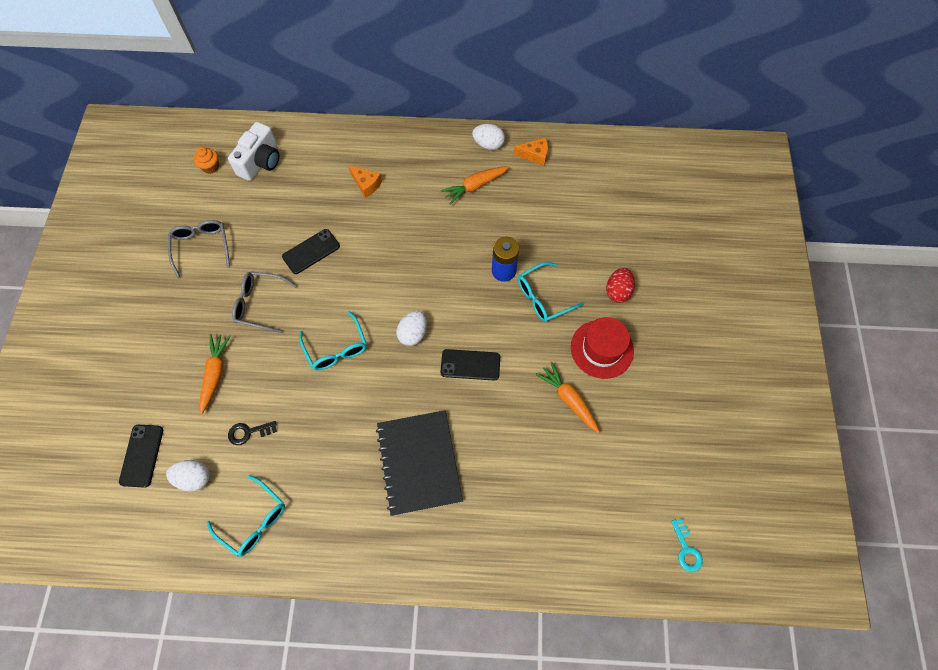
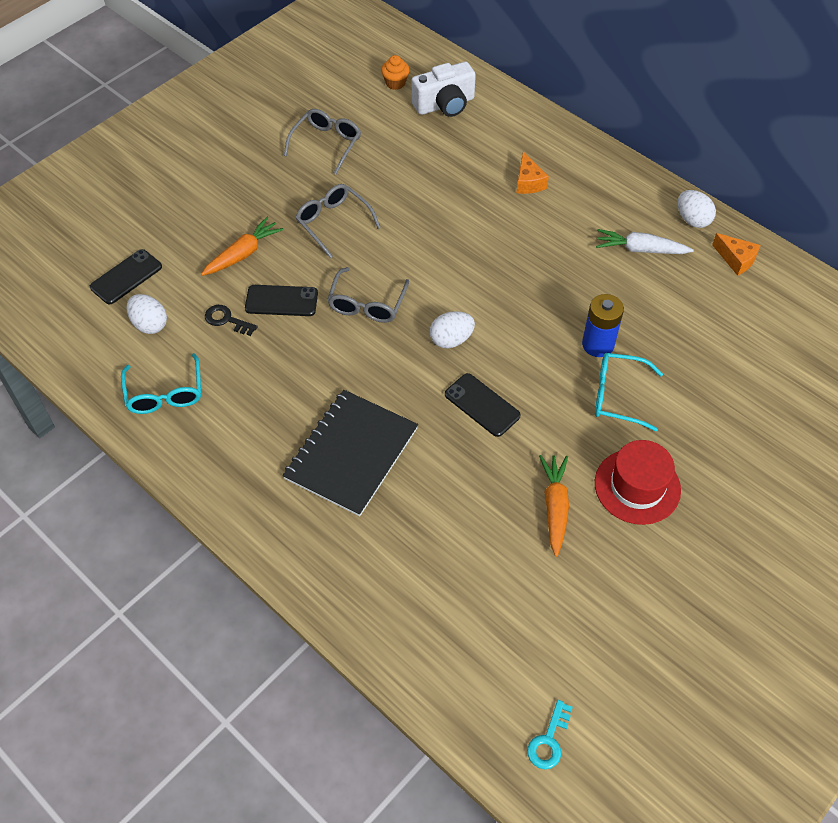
camera: 40 degrees right, 10 degrees down
(311, 251) = (421, 208): black phone -> black phone (281, 301)
(336, 348) = (367, 304): turquoise glasses -> grey glasses
(475, 186) = (640, 249): orange carrot -> white carrot
(618, 291) = (709, 445): red egg -> none

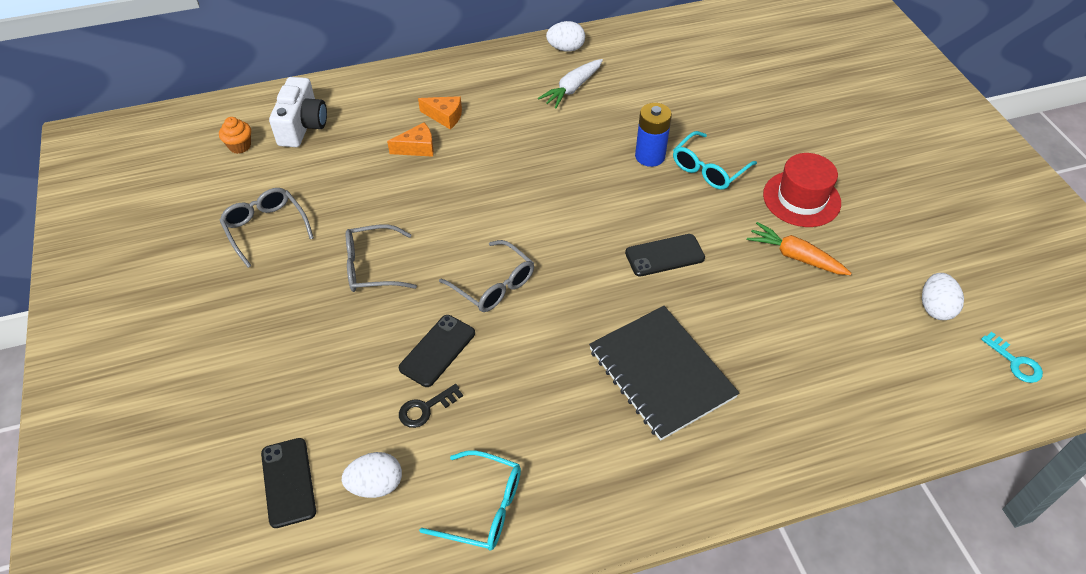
camera: 60 degrees left, 5 degrees down
(243, 254) = (348, 357): orange carrot -> none
(451, 340) = (579, 244): white egg -> white egg (935, 308)
(736, 259) = (622, 46): orange cheese -> orange cheese (417, 148)

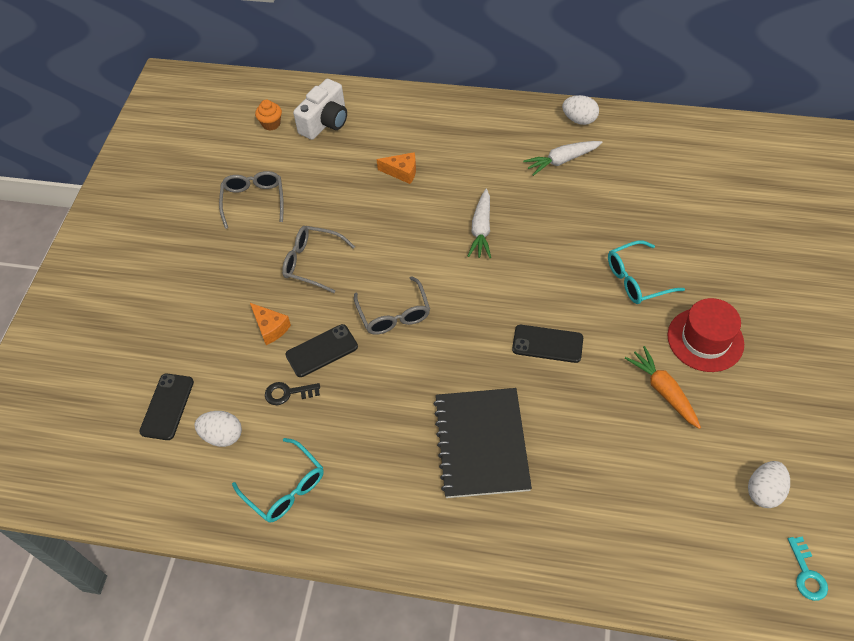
camera: 30 degrees right, 5 degrees up
(445, 117) = (439, 151): orange cheese -> orange cheese (270, 328)
(533, 174) = (481, 229): none -> white carrot
(650, 156) = (591, 248): blue battery -> none

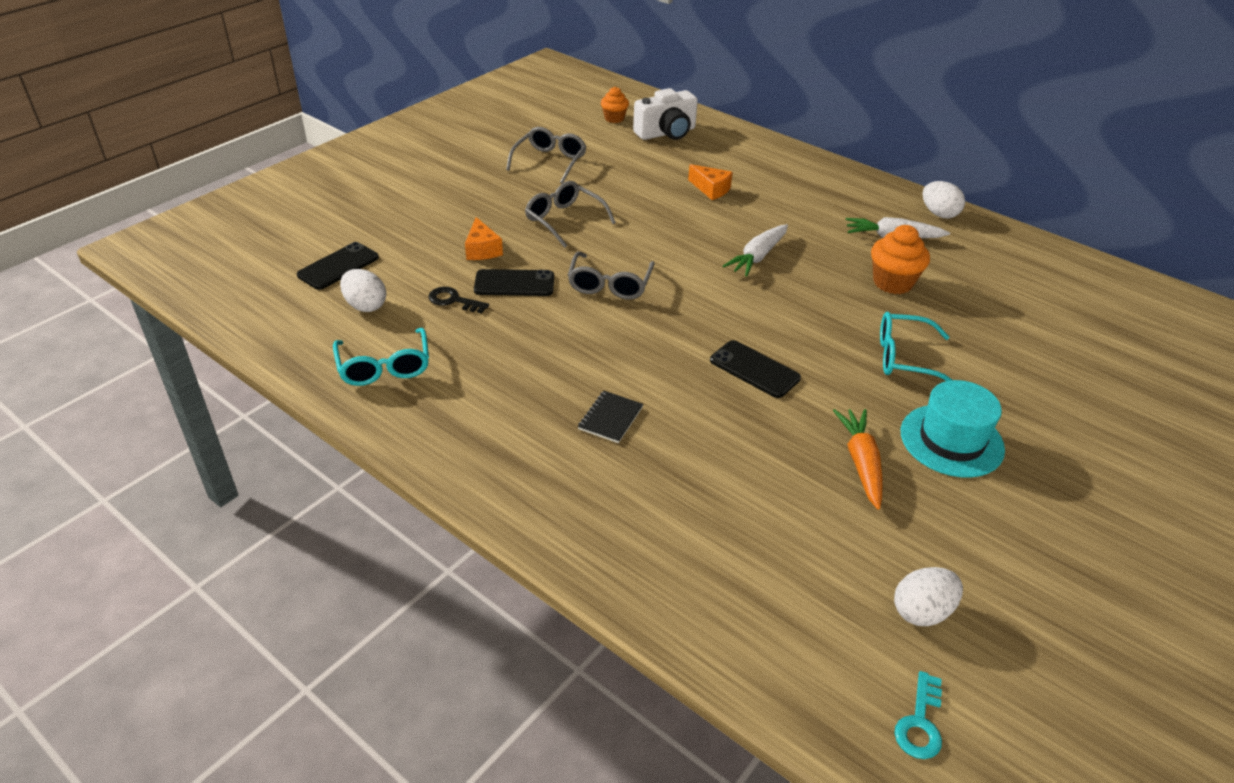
camera: 25 degrees right, 15 degrees down
(481, 443) = (610, 418): black notebook -> black notebook, size x0.43
(588, 209) = (892, 283): none -> orange cupcake
(705, 339) = (951, 440): red hat -> turquoise hat

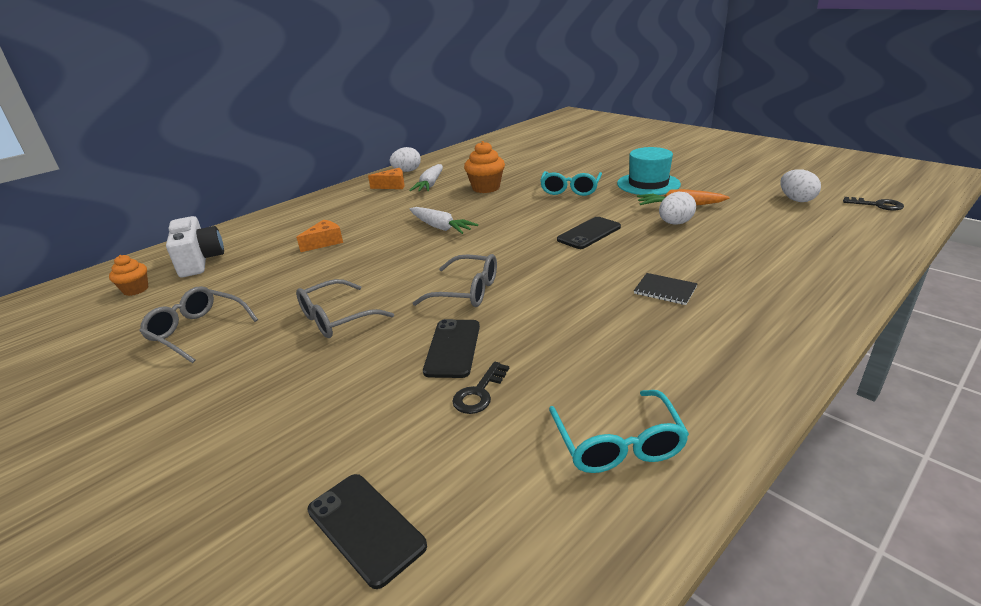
camera: 80 degrees left, 10 degrees down
(365, 306) = (480, 479): white egg -> white egg (675, 223)
(384, 367) = (618, 444): turquoise glasses -> turquoise glasses turned 90 degrees clockwise
(482, 249) = (374, 375): orange cheese -> orange cheese (392, 186)
(920, 723) = (877, 205): turquoise key -> black key

